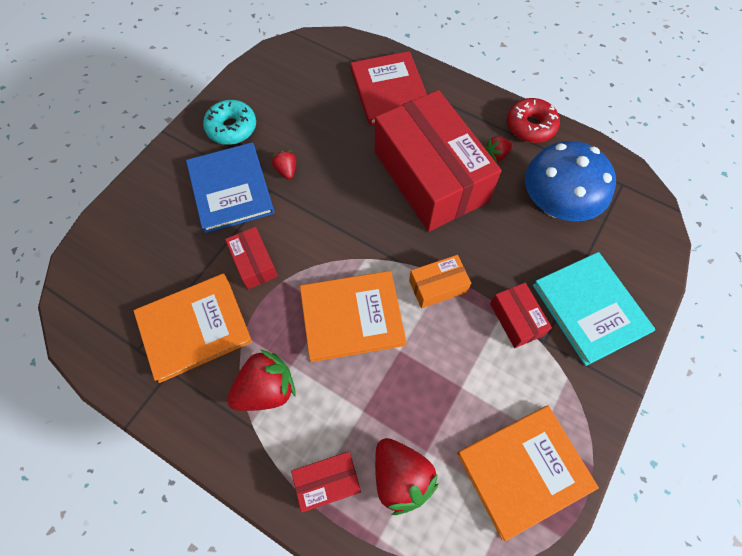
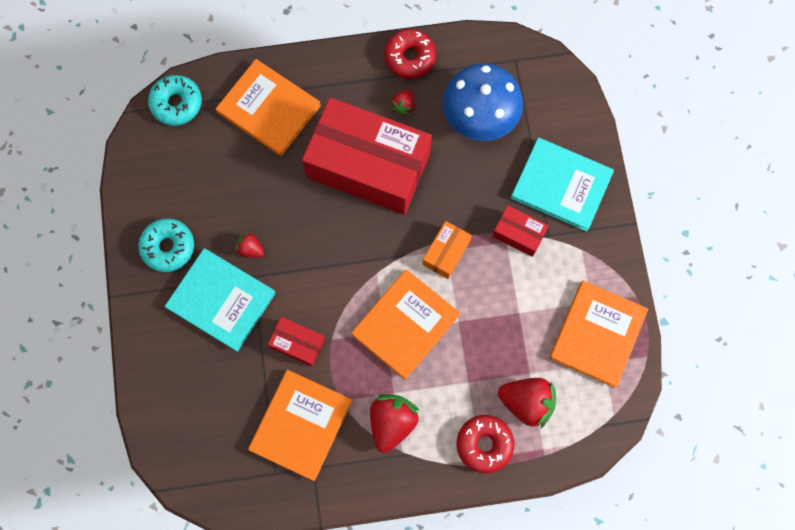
camera: 40 degrees left, 10 degrees up
(231, 189) = (221, 300): blue book -> turquoise book
(327, 482) = (484, 444): red box -> red donut
(329, 47) = (176, 103): none -> turquoise donut
(389, 91) = (269, 109): red book -> orange book

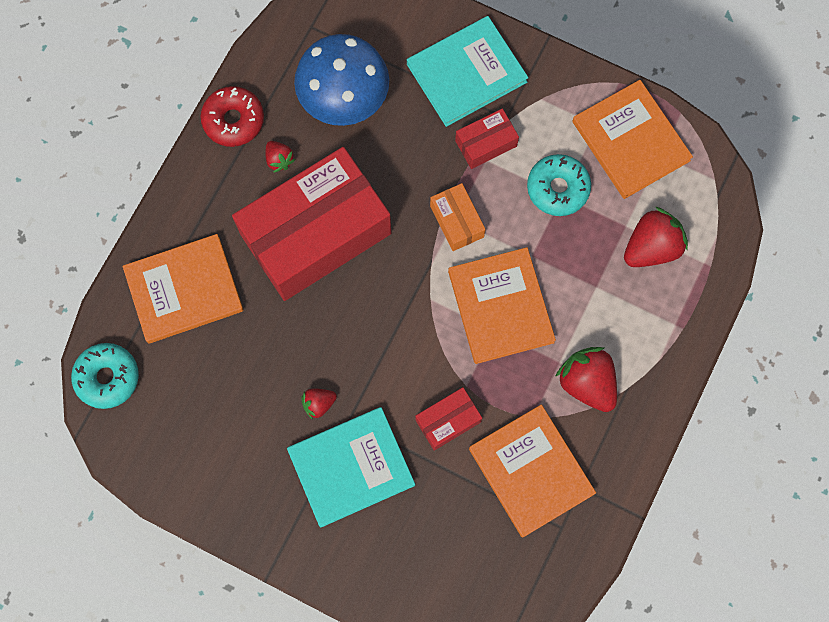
camera: 55 degrees left, 0 degrees up
(168, 247) = (257, 485): turquoise donut -> turquoise donut (557, 188)
(484, 444) = (665, 312): red donut -> none

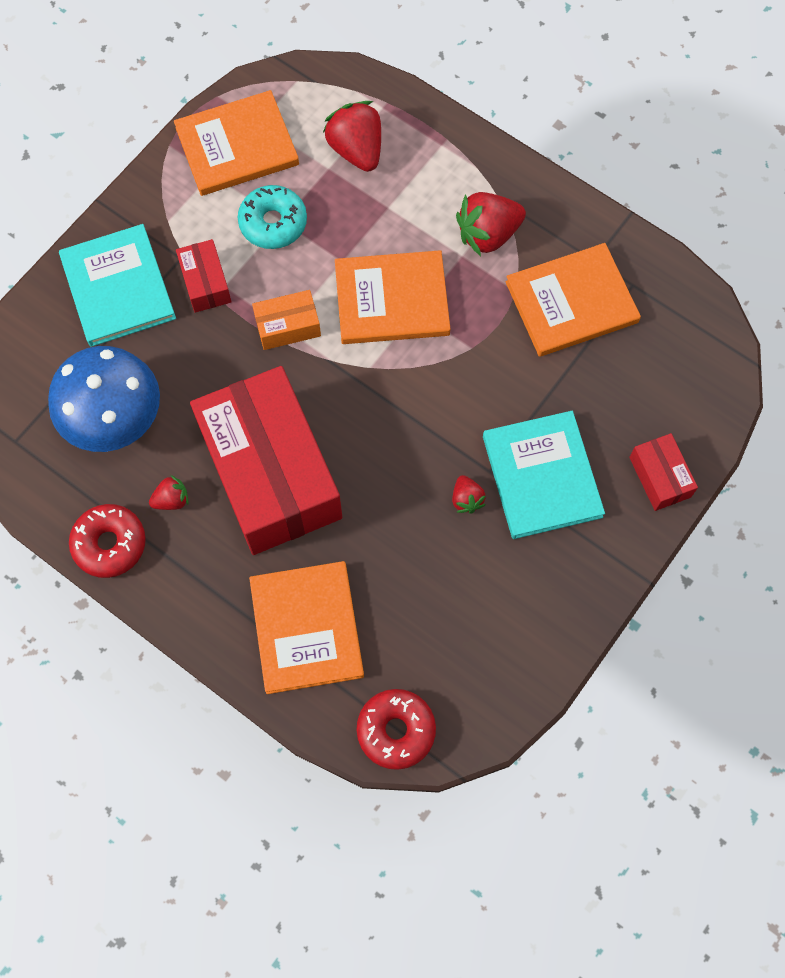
camera: 80 degrees left, 5 degrees down
(107, 377) = (396, 730): turquoise donut -> red donut
(448, 421) = (506, 372): red box -> red box (660, 477)

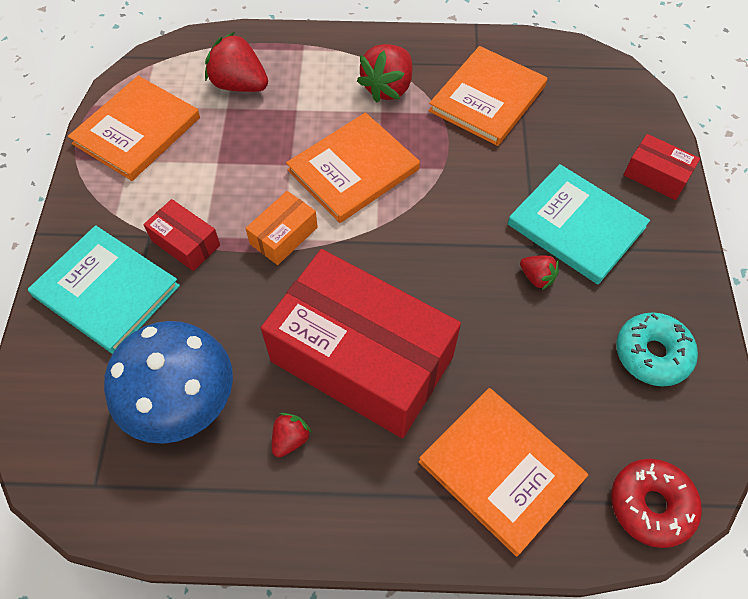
camera: 35 degrees left, 10 degrees down
(109, 544) = (260, 520): red donut -> none
(273, 223) = (211, 168): turquoise donut -> turquoise donut (652, 354)

